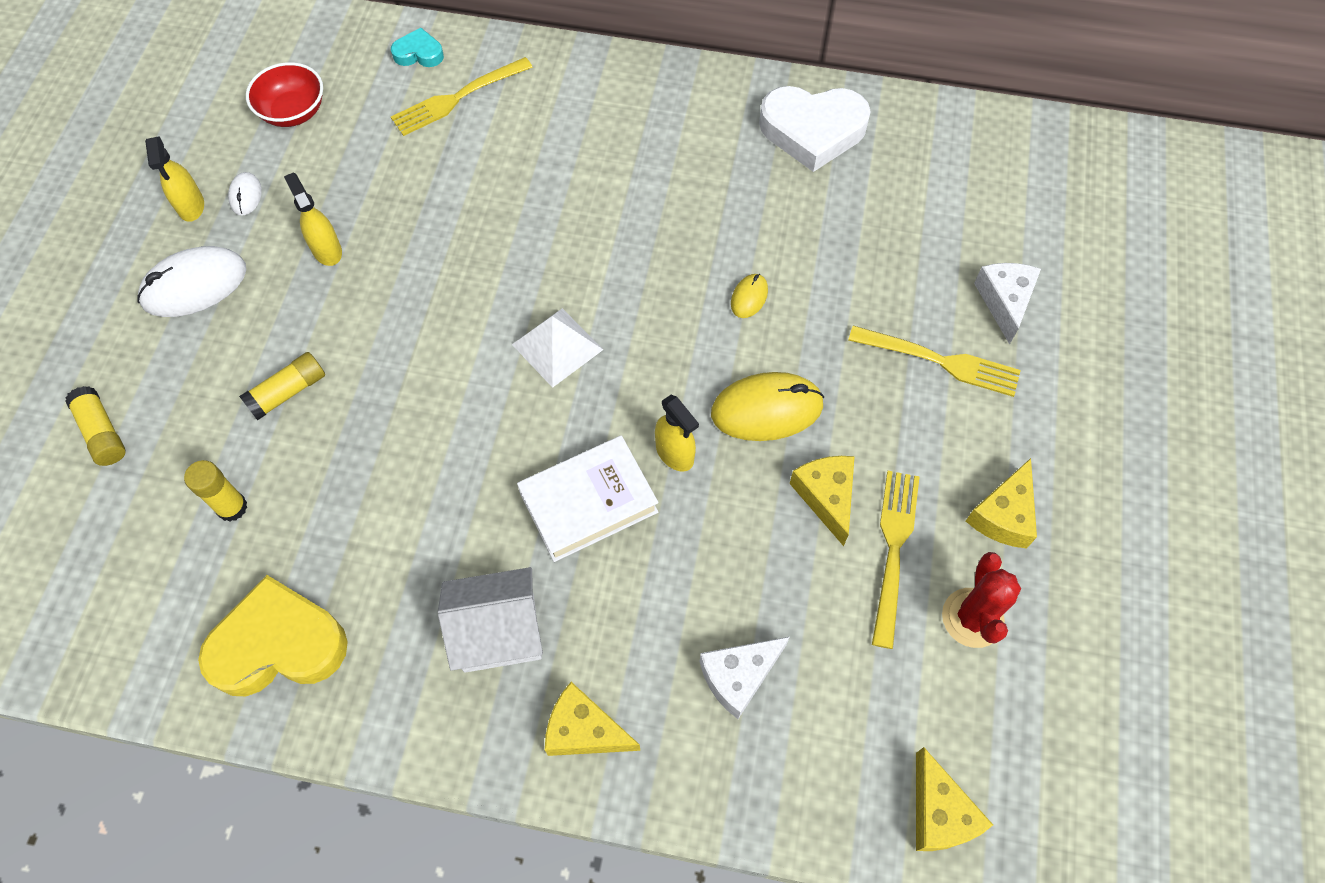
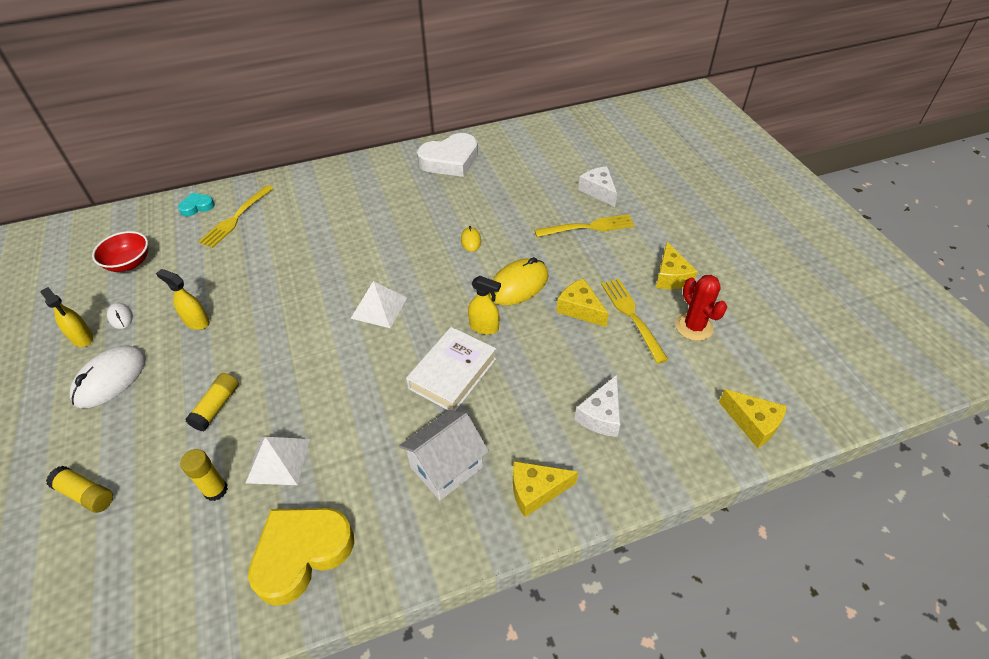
camera: 30 degrees left, 15 degrees down
(316, 507) = (278, 460): none -> white pyramid

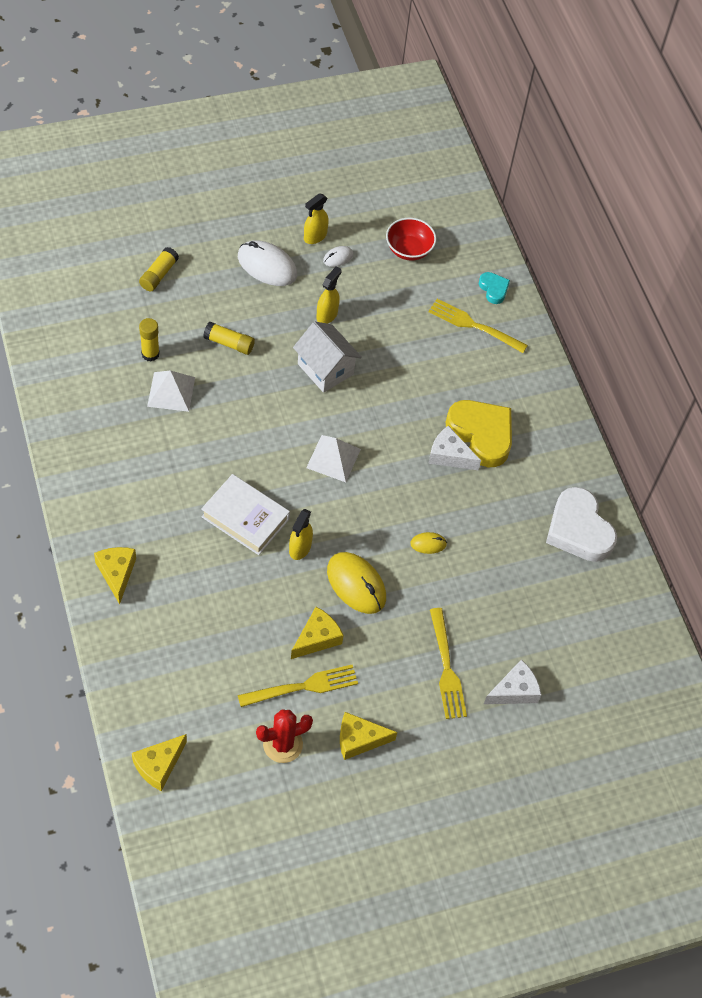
camera: 85 degrees right, 10 degrees up
(301, 553) = (90, 413): yellow heart -> yellow heart (481, 434)
(446, 467) = (148, 509): white house -> white house (325, 369)
(601, 415) = (184, 635): white cheese -> white cheese (449, 455)

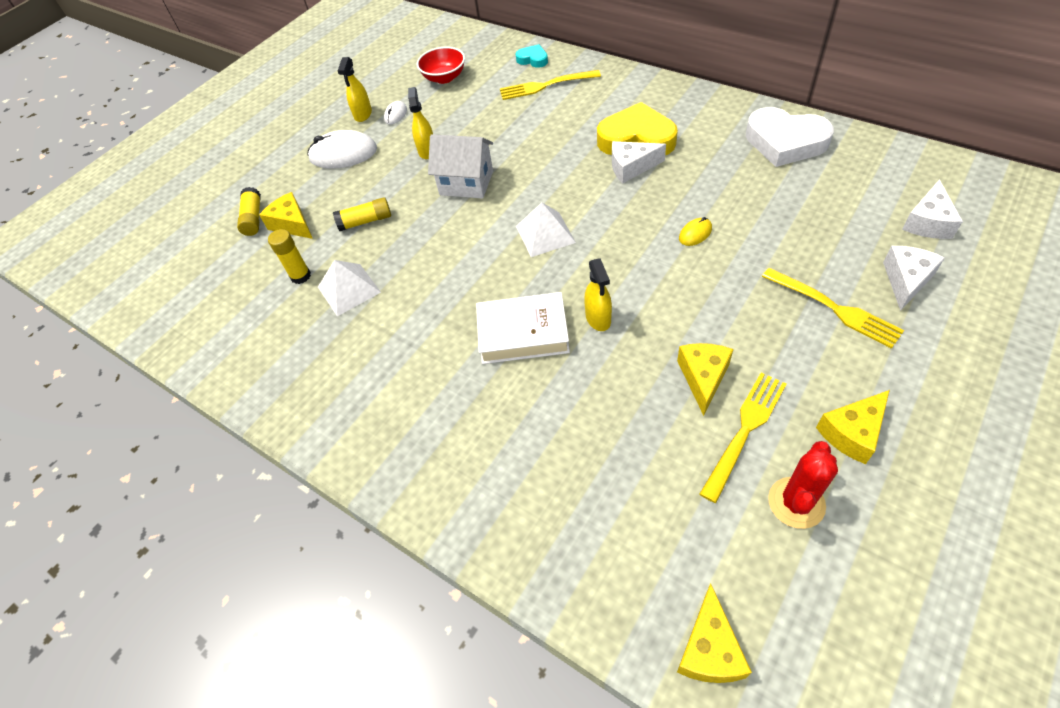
camera: 25 degrees left, 5 degrees down
(117, 573) = (451, 481): yellow cheese -> yellow cheese (292, 224)
(356, 584) = (679, 307): yellow mouse -> none
(585, 669) = (928, 222): none -> white cheese

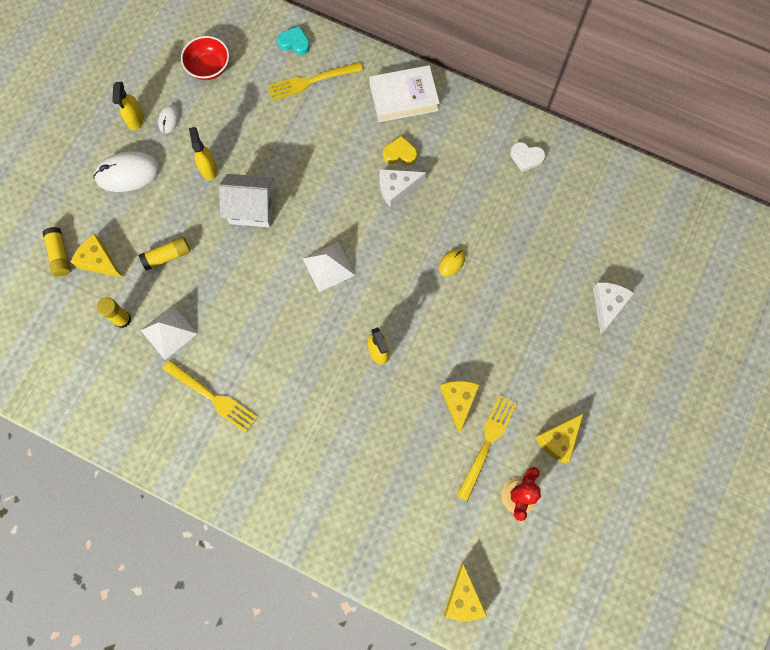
camera: 15 degrees left, 20 degrees up
(523, 333) = (321, 369): white book -> white book (403, 97)
(636, 139) = (400, 153): yellow heart -> yellow heart, size x0.49
(785, 142) = (526, 158): white heart -> white heart, size x0.49
(834, 308) = (554, 334): yellow fork -> yellow fork (212, 397)
(928, 222) = (629, 246): white cheese -> none

